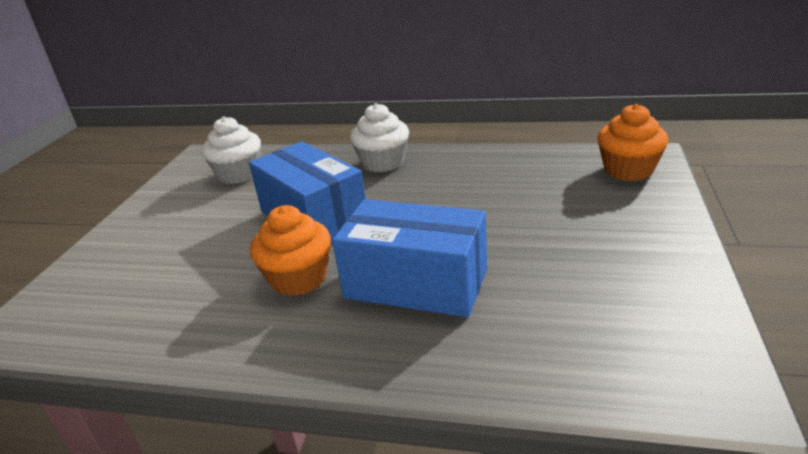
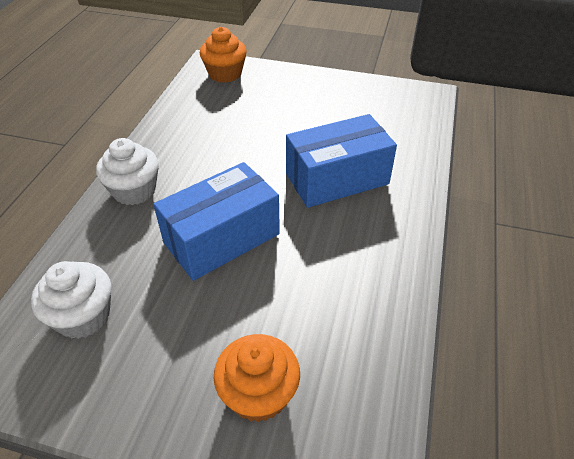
camera: 90 degrees left, 15 degrees up
(298, 278) = (318, 242): orange cupcake -> orange cupcake (258, 394)
(416, 284) = (337, 179): blue box -> blue box turned 45 degrees clockwise

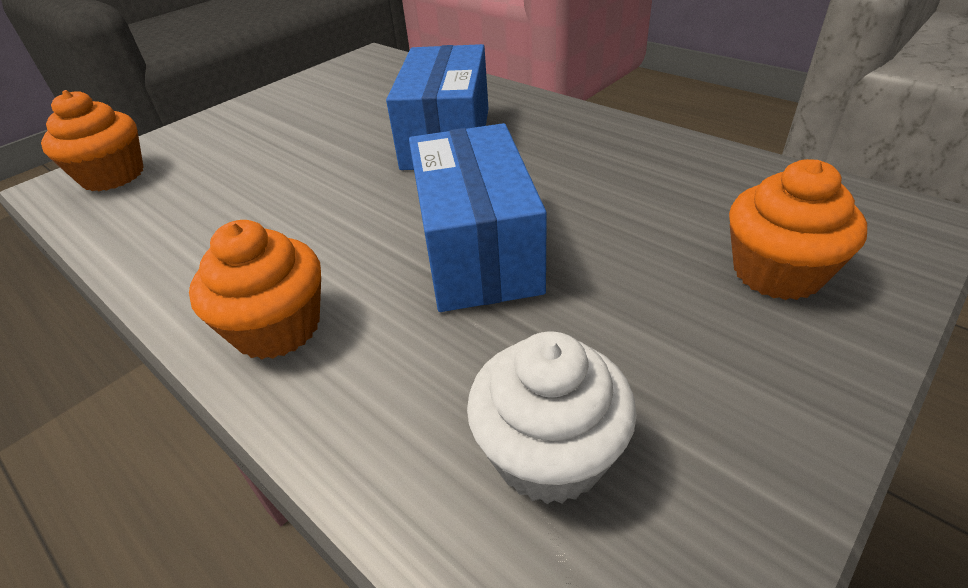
camera: 60 degrees left, 5 degrees down
(134, 191) = (277, 328): white cupcake -> orange cupcake

